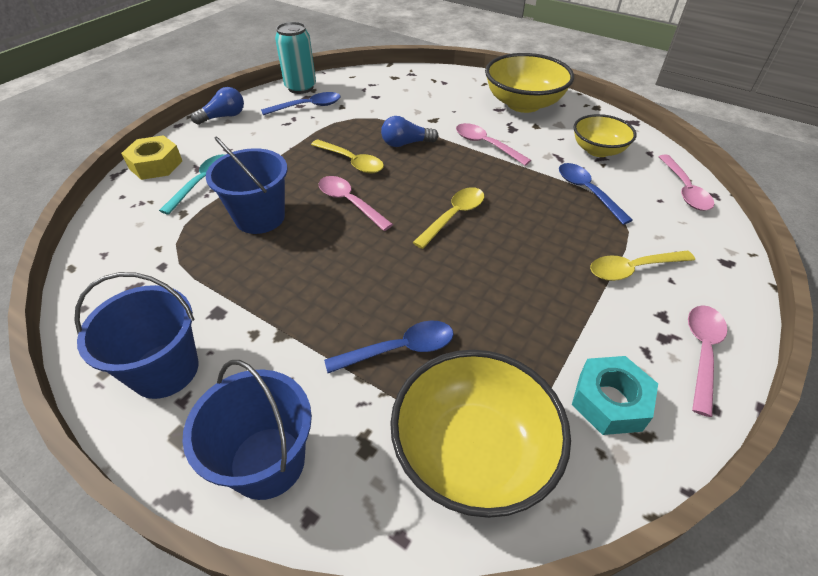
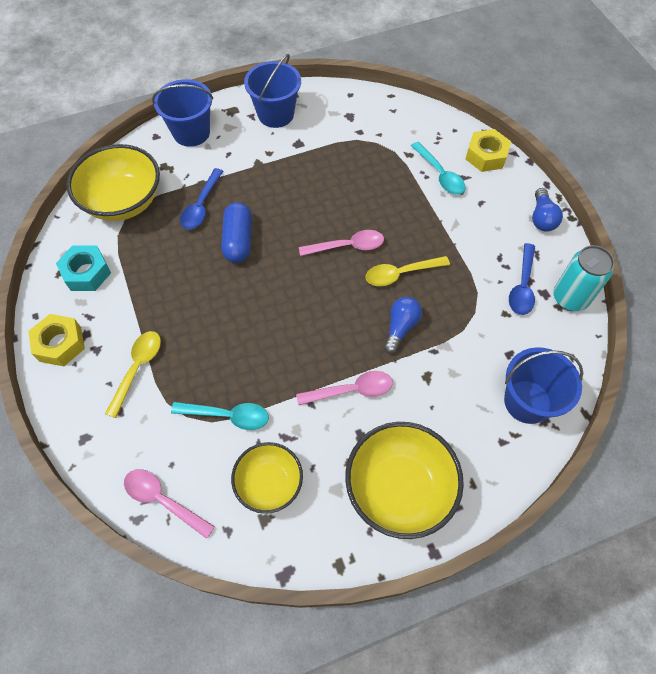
camera: 125 degrees right, 15 degrees up
(260, 217) = (371, 190): blue bucket -> blue bucket (527, 401)
(417, 283) = (238, 240): none -> blue capsule
(454, 216) = (280, 300): yellow spoon -> none
(587, 191) = (228, 416): blue spoon -> turquoise spoon
(702, 352) = (60, 344): pink spoon -> yellow nut

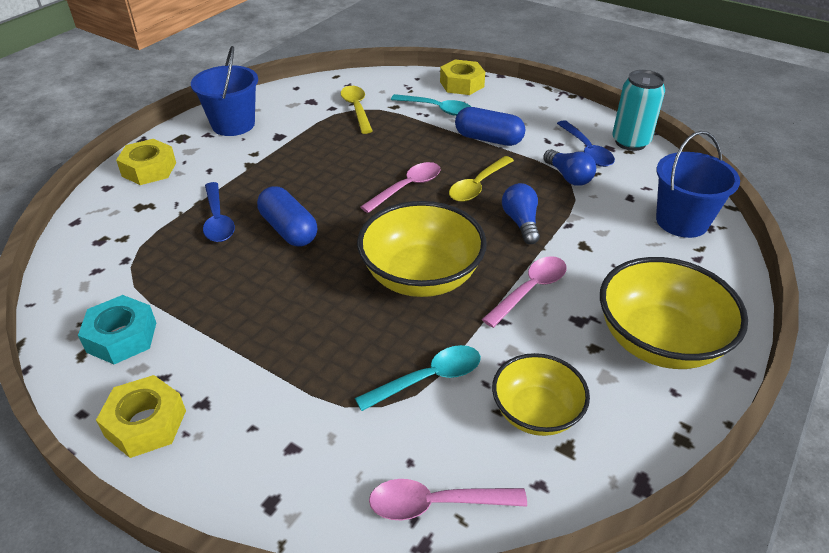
camera: 35 degrees left, 20 degrees down
(123, 201) = (114, 254): yellow bowl -> yellow bowl (421, 276)
(137, 368) = (276, 393): yellow spoon -> yellow spoon (356, 109)
(191, 132) = (149, 169): blue bucket -> yellow nut
(452, 230) = (488, 139): none -> blue capsule
(542, 218) = (550, 104): blue light bulb -> blue light bulb (568, 177)

